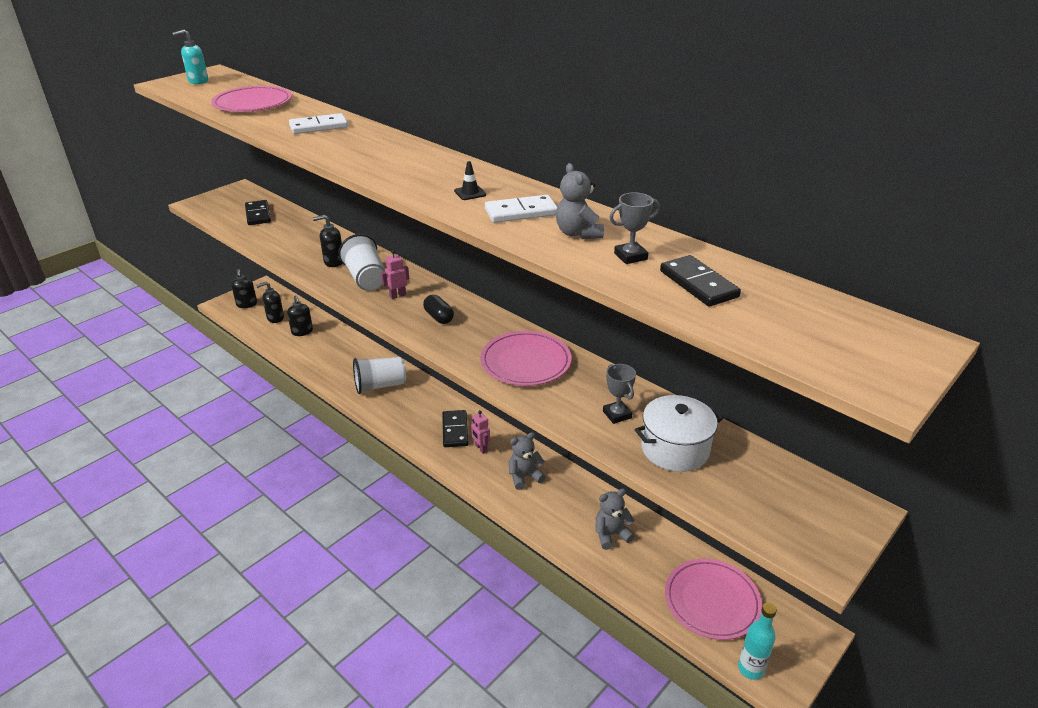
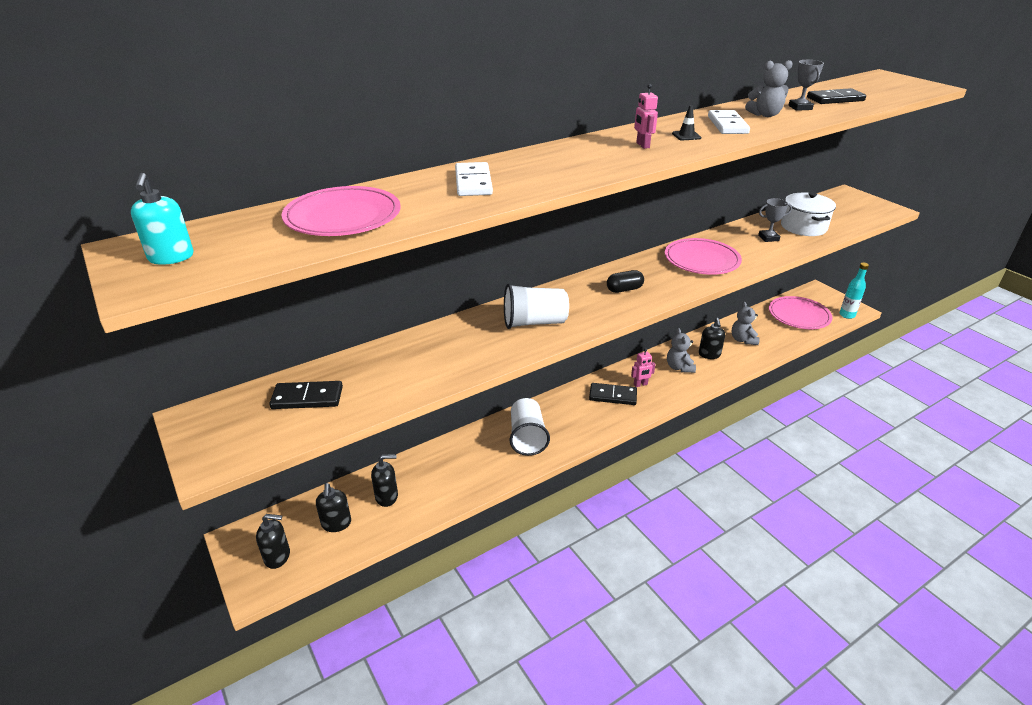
camera: 75 degrees left, 0 degrees up
(333, 262) = (485, 341): black soap dispenser -> black soap dispenser (709, 355)
(397, 295) = (577, 307): pink robot -> pink robot (642, 145)

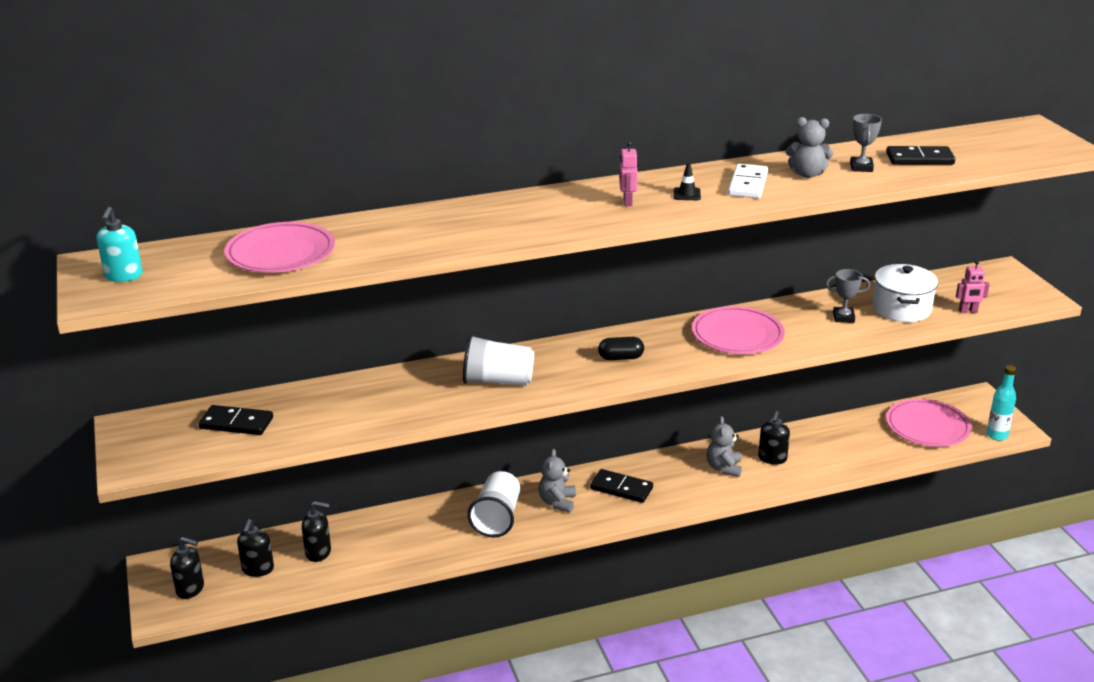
camera: 15 degrees right, 5 degrees down
(473, 182) = (420, 229): white domino -> none
(640, 384) = (663, 481): pink robot -> pink robot (968, 311)
(743, 340) = (829, 447): grey teddy bear -> grey teddy bear (557, 502)

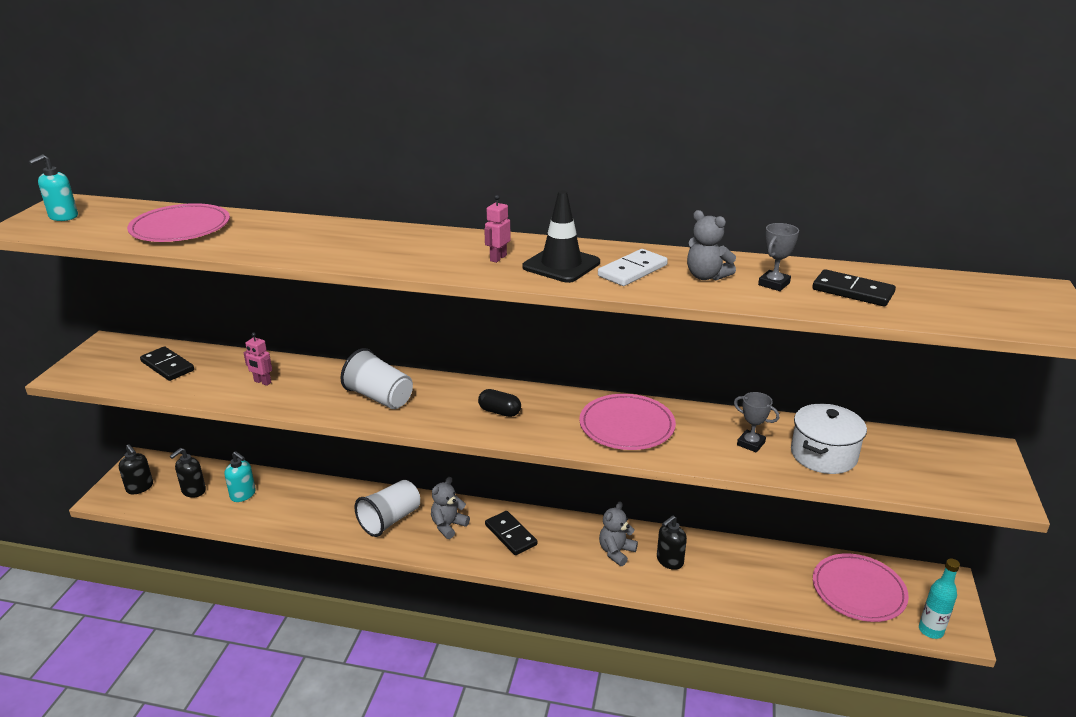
camera: 30 degrees right, 0 degrees up
(318, 552) = (243, 495): black soap dispenser -> turquoise soap dispenser
(687, 194) = (561, 265): black traffic cone -> black traffic cone, size x2.19
(968, 311) = (897, 482): pink robot -> pink robot (262, 382)

